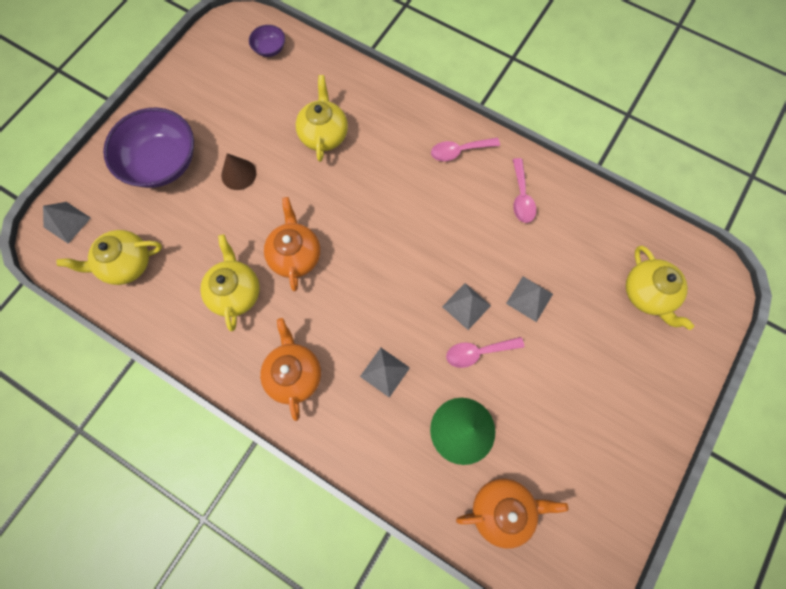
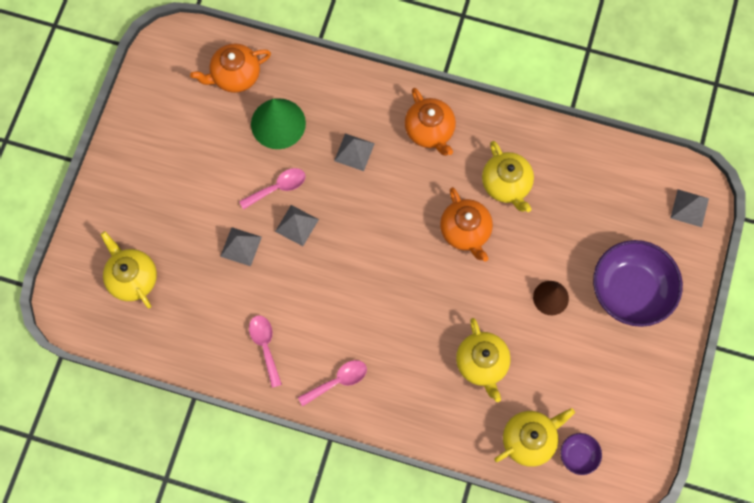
camera: 165 degrees right, 0 degrees up
(126, 264) = (615, 184): yellow teapot -> yellow teapot (529, 439)

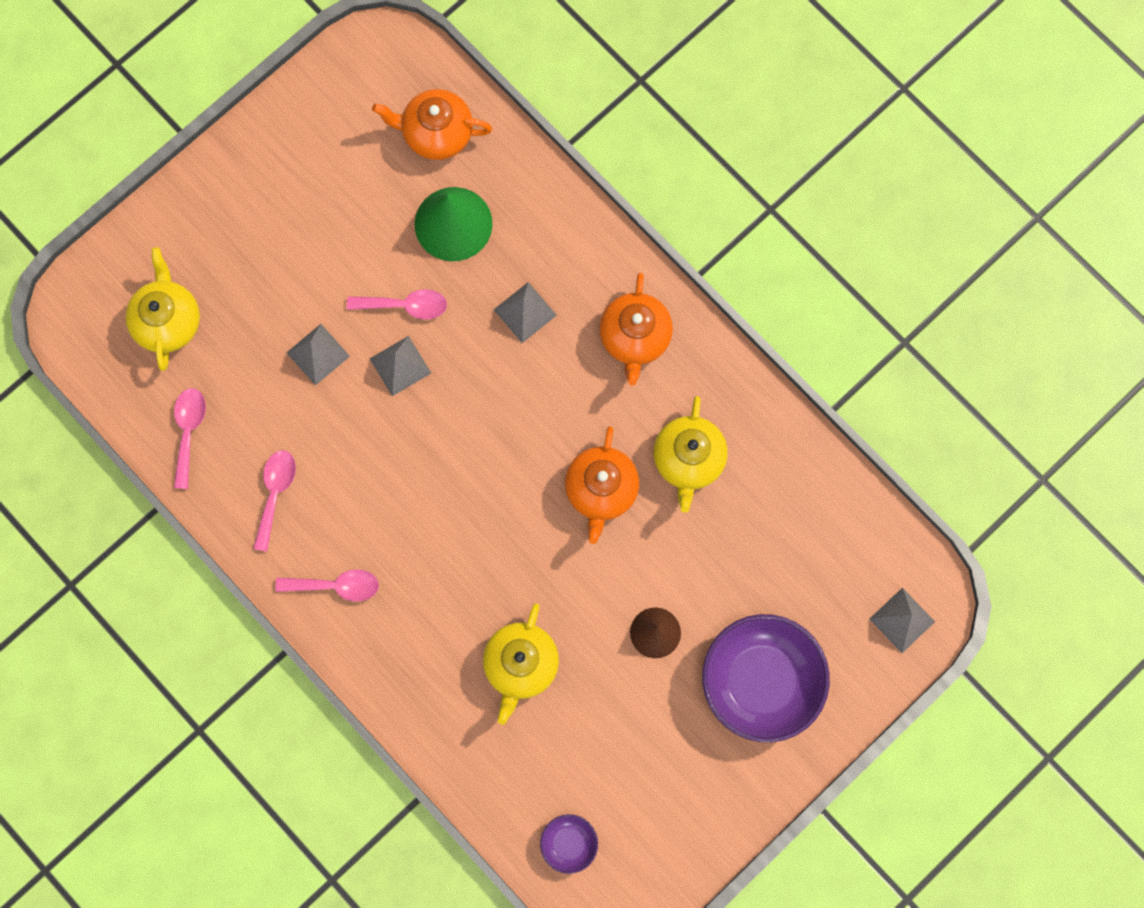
camera: 30 degrees right, 5 degrees up
(186, 339) = (189, 431): none -> pink spoon
(529, 439) = (521, 789): yellow teapot -> none

